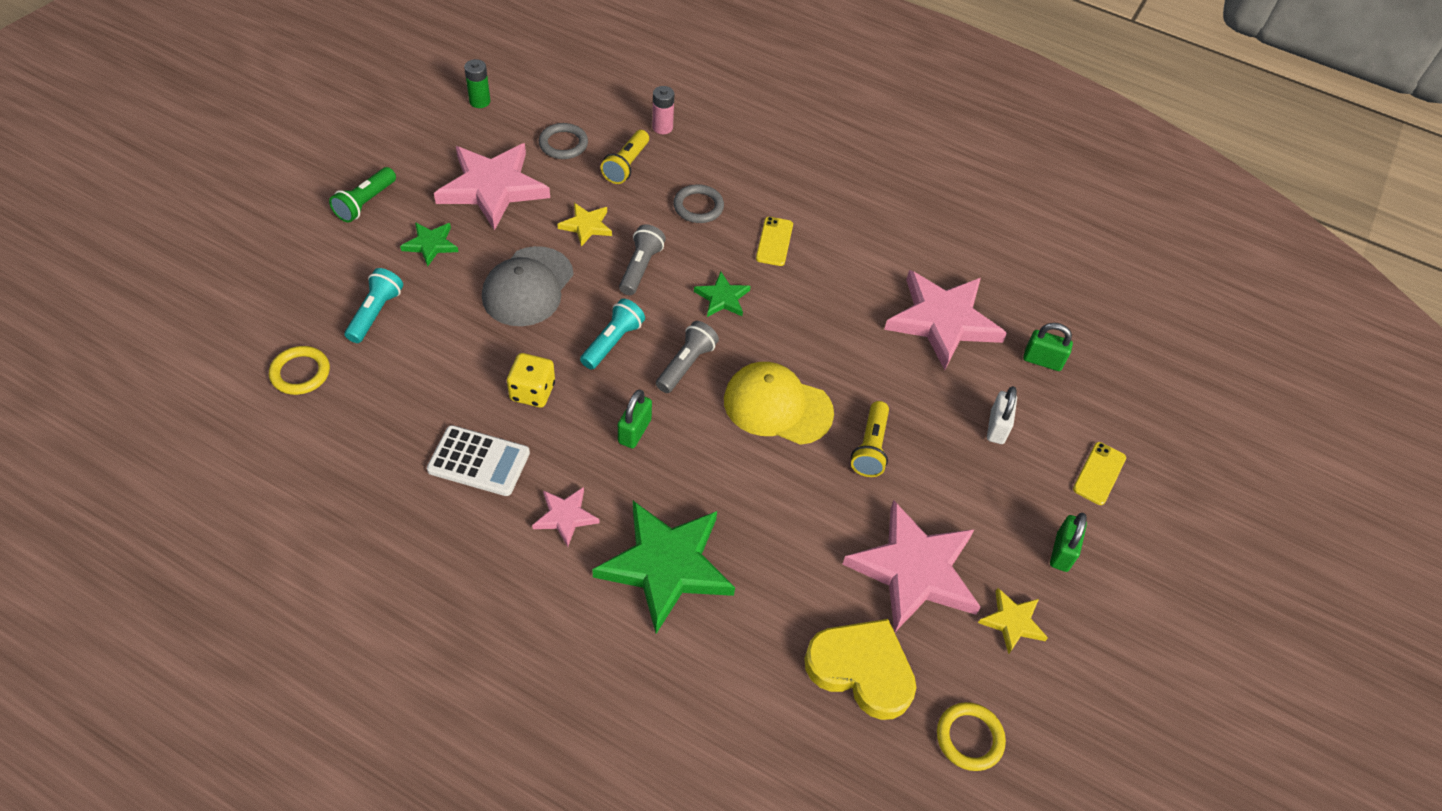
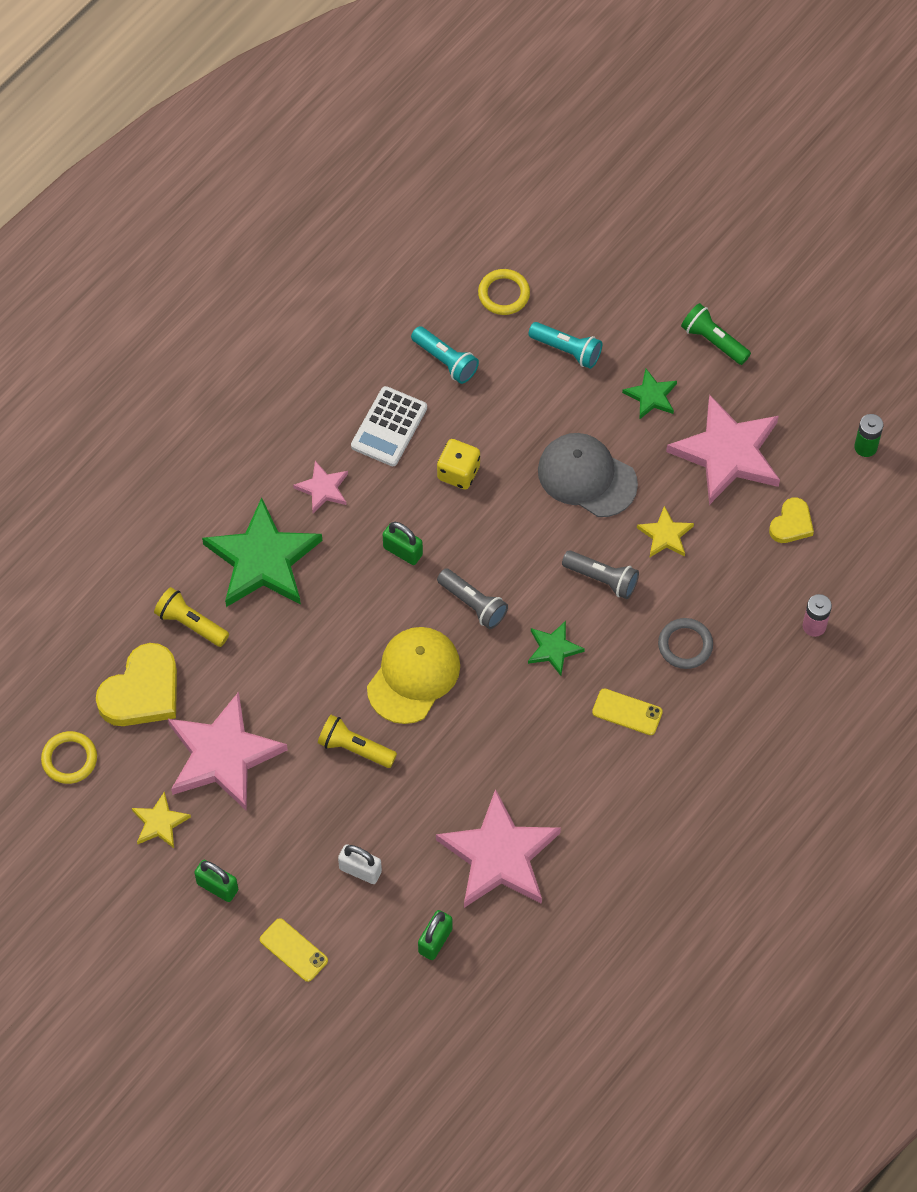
camera: 105 degrees right, 10 degrees up
(563, 144) = (791, 524): grey ring -> yellow heart
(612, 342) = (508, 544): turquoise flashlight -> turquoise flashlight (445, 361)
(626, 165) = (754, 582): yellow flashlight -> yellow flashlight (191, 623)

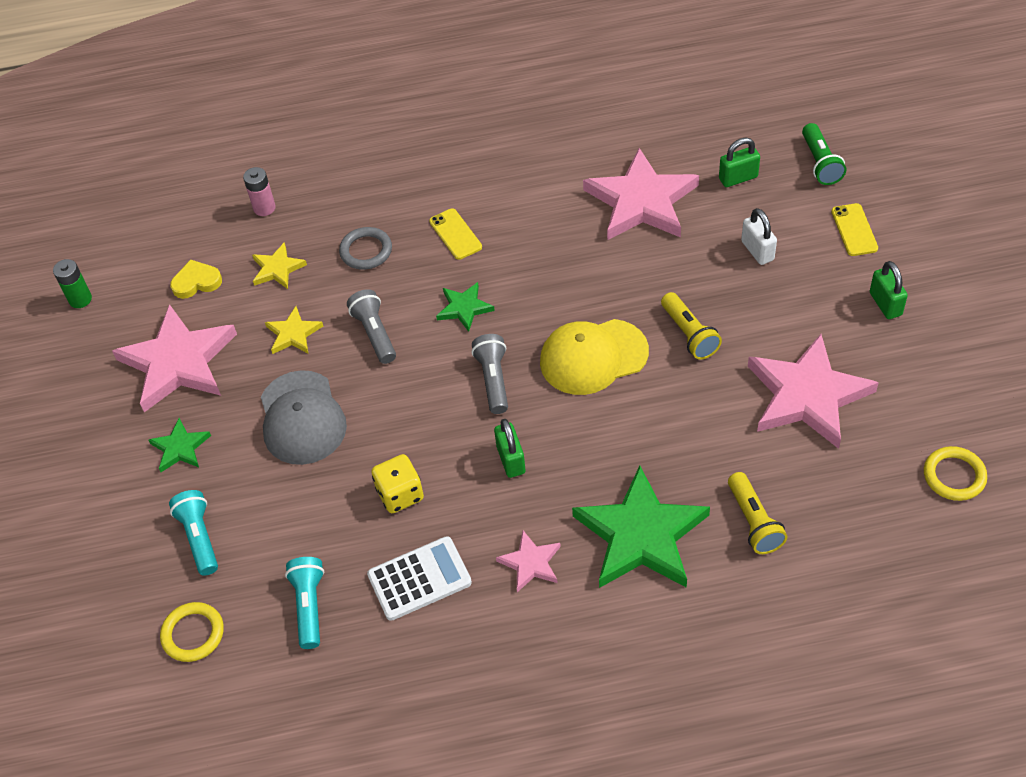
camera: 135 degrees left, 10 degrees down
(142, 691) = (844, 491): yellow heart -> none
(159, 822) = (903, 377): yellow star -> yellow star (277, 269)
(713, 341) = (81, 458): green flashlight -> green flashlight (820, 163)

